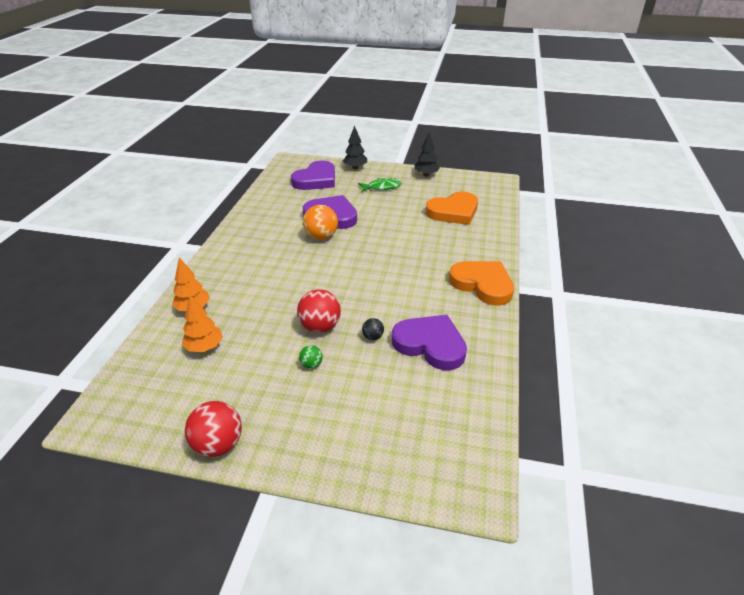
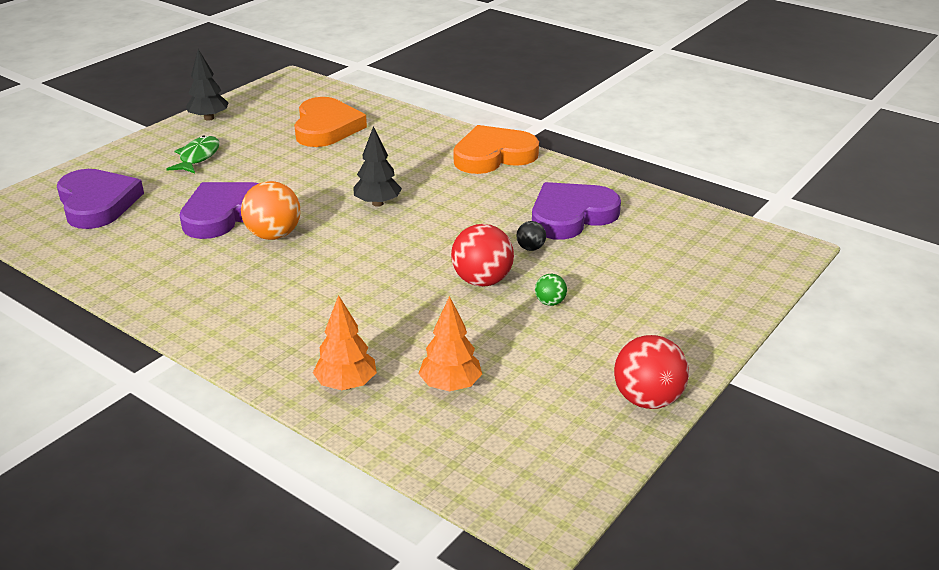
camera: 65 degrees left, 5 degrees down
(355, 167) = (108, 162): black tree -> black tree (377, 203)

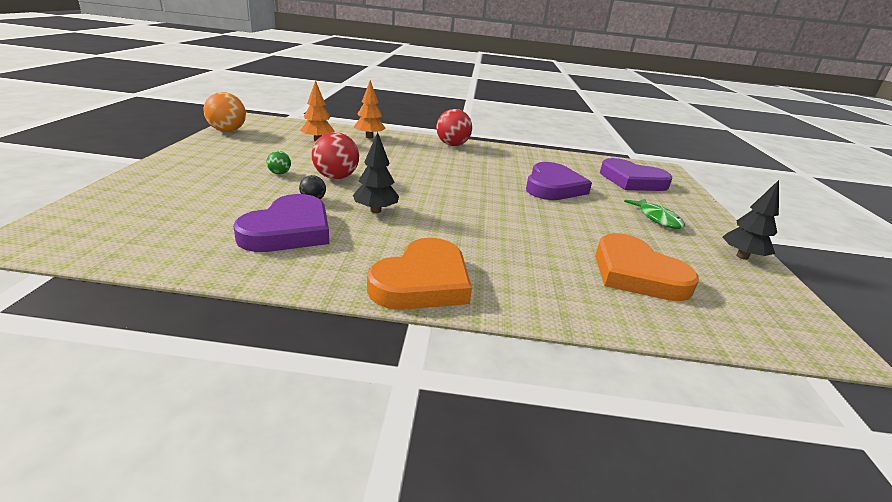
camera: 145 degrees right, 5 degrees down
(274, 235) = (502, 181): orange ball -> orange ball (227, 131)
(377, 203) = (469, 210): black tree -> black tree (375, 210)
(647, 399) = (203, 145): red ball -> red ball (452, 145)

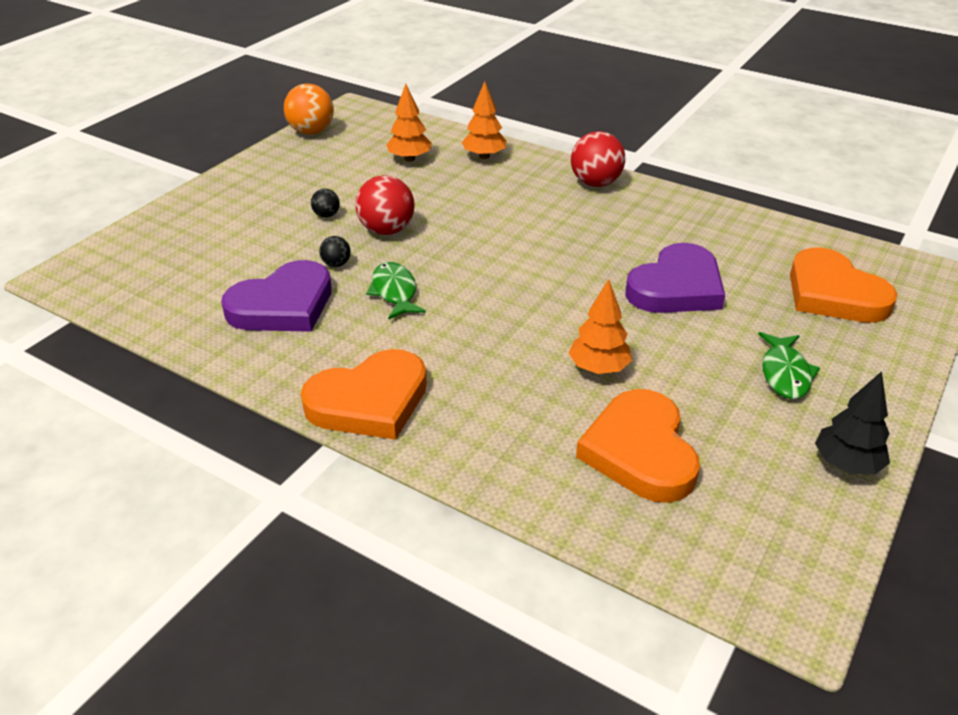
camera: 30 degrees right, 10 degrees up
(279, 173) = (326, 215): green ball -> black ball
(375, 210) = (394, 292): black tree -> green fish
(558, 233) = (598, 368): none -> orange tree
(632, 180) = (833, 293): purple heart -> orange heart

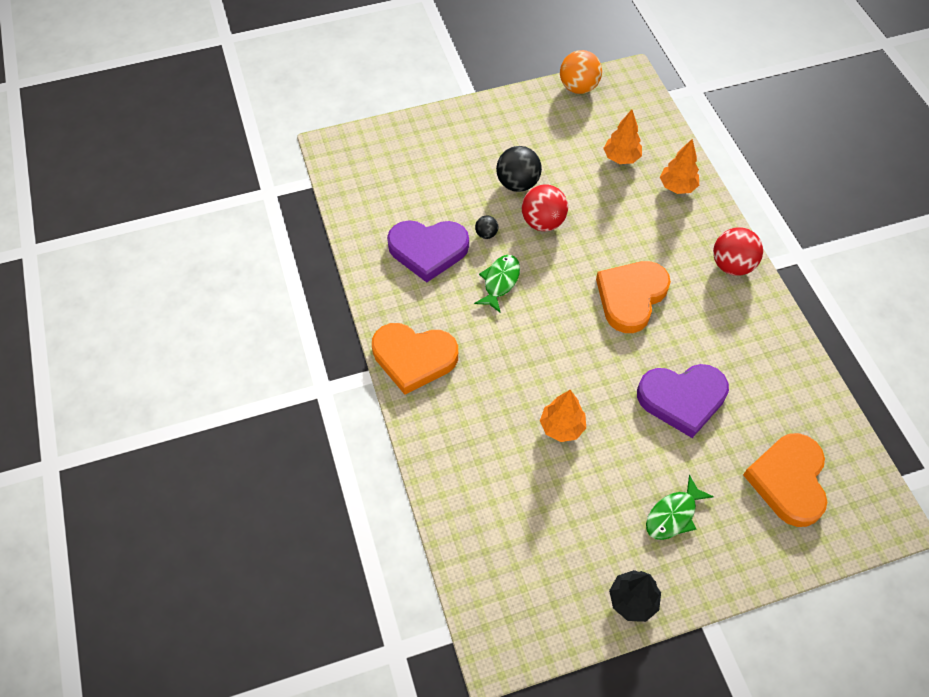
camera: 40 degrees right, 20 degrees up
(326, 215) = (517, 183): black ball -> black ball, size x1.99
(640, 451) = (524, 500): orange heart -> orange heart (631, 297)

